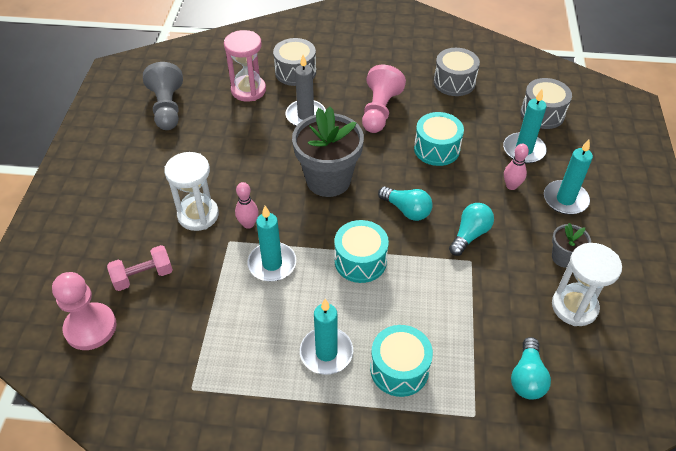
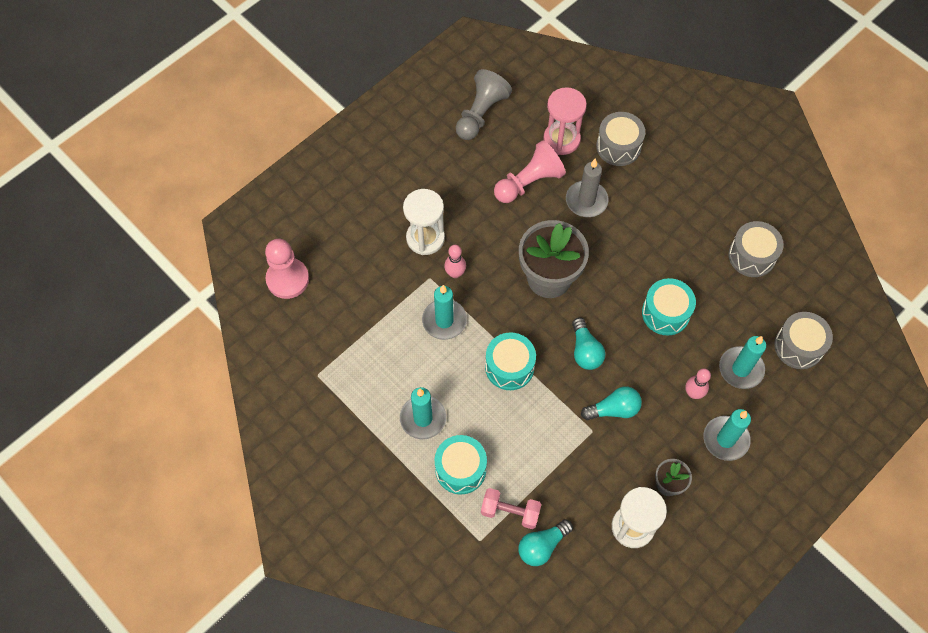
camera: 40 degrees right, 15 degrees up
(143, 276) = (349, 263): pink dumbbell -> pink dumbbell (510, 512)
(379, 111) = (654, 240): pink pawn -> pink pawn (529, 182)

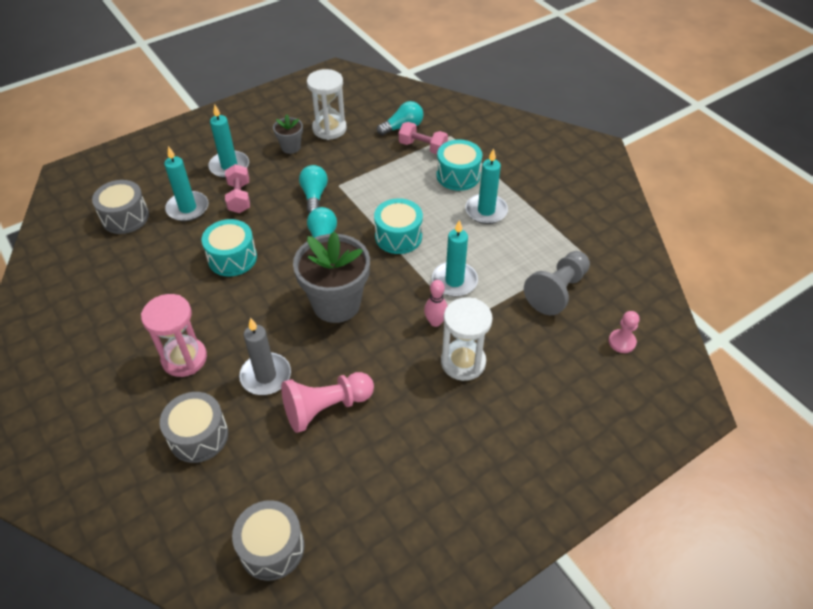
camera: 170 degrees left, 15 degrees down
(287, 279) = (622, 342): pink pawn -> pink pawn, size x0.56
(481, 113) = (362, 513): grey pawn -> grey pawn (557, 291)
(561, 139) = (266, 457): pink hourglass -> pink hourglass (184, 358)
(613, 409) = (314, 196): turquoise light bulb -> turquoise light bulb turned 90 degrees clockwise
(693, 393) = (239, 197): pink bowling pin -> pink dumbbell
(752, 256) = (117, 294): grey drum -> grey drum (272, 548)

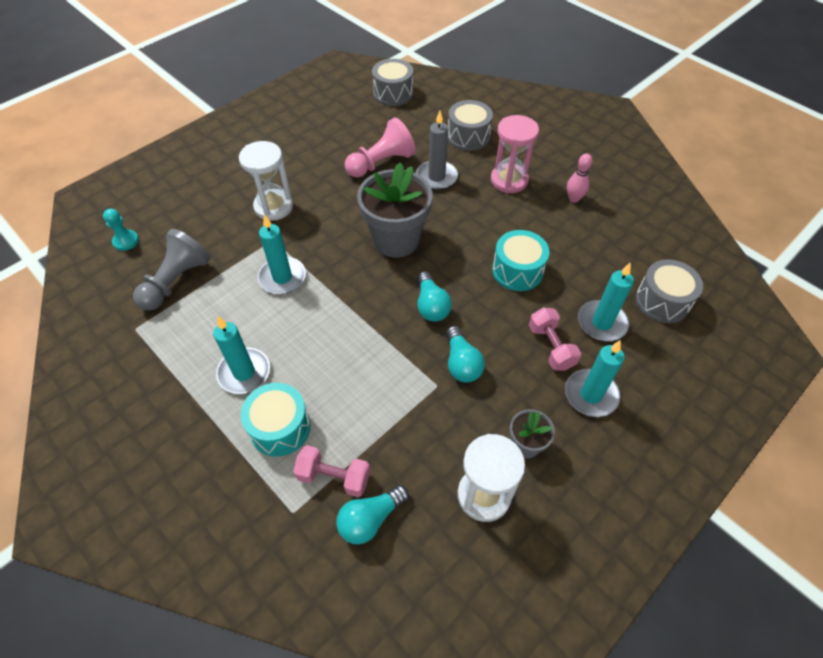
camera: 170 degrees right, 5 degrees up
(398, 236) = (347, 321): turquoise drum -> none
(435, 322) = (299, 236): pink bowling pin -> pink bowling pin (574, 198)
(622, 342) = (126, 241): pink pawn -> turquoise pawn

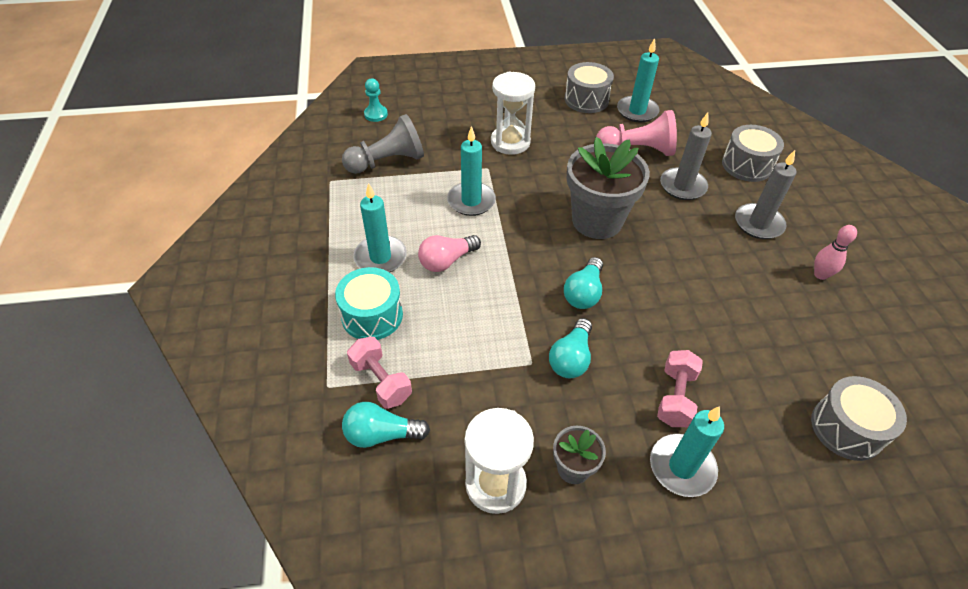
camera: 35 degrees right, 5 degrees down
(304, 342) = (447, 261): none -> pink light bulb
(393, 93) = (698, 96): grey drum -> grey drum (586, 99)
(509, 180) = (758, 223): pink hourglass -> grey candle
(517, 271) = (698, 309): turquoise drum -> none
(601, 323) = (753, 408): turquoise candle -> turquoise candle (637, 111)

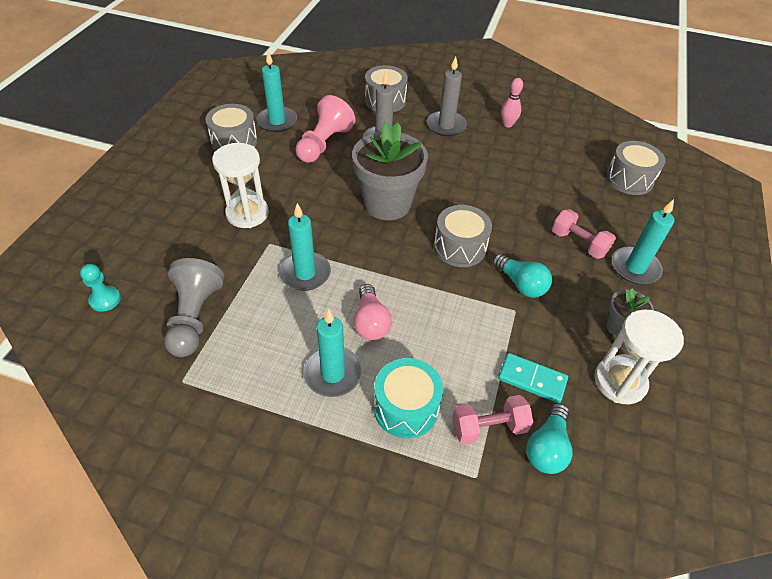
camera: 65 degrees left, 0 degrees up
(453, 401) = (532, 379): none -> turquoise domino
(583, 293) = (460, 247): turquoise light bulb -> grey drum

